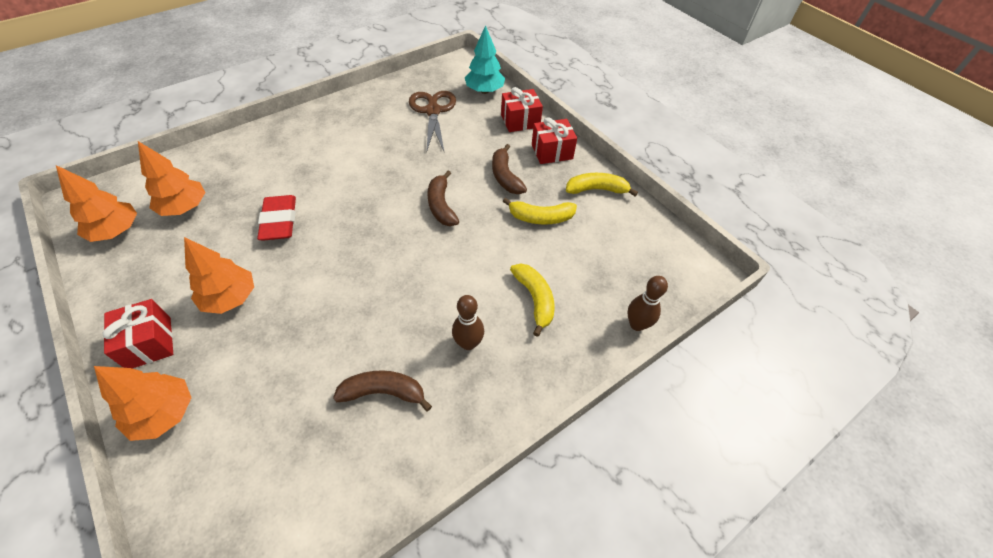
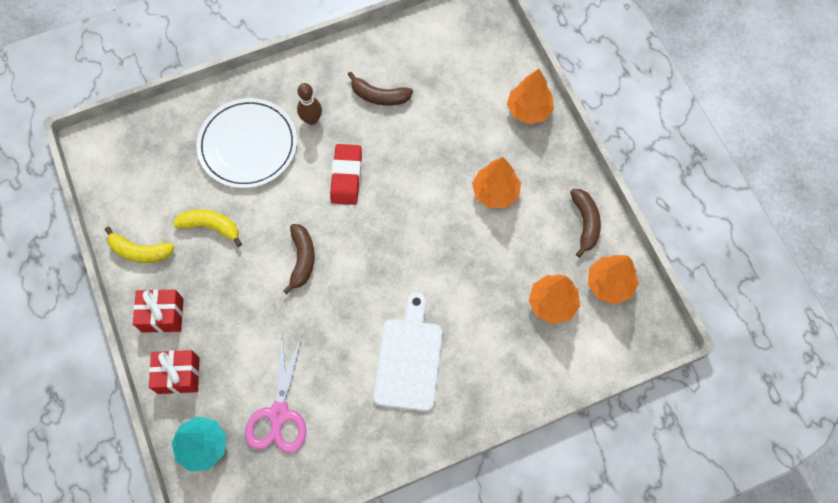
camera: 165 degrees left, 15 degrees up
(149, 343) = (551, 164): red gift -> none
(279, 221) = (459, 268): red eraser -> red eraser (346, 176)
(329, 153) = (409, 359): none -> white cutting board
(433, 111) = (279, 414): brown scissors -> pink scissors
(505, 177) = (227, 287): brown banana -> brown banana (585, 223)
(535, 299) = (248, 145): yellow banana -> white plate
(637, 324) = (177, 109): brown bowling pin -> none

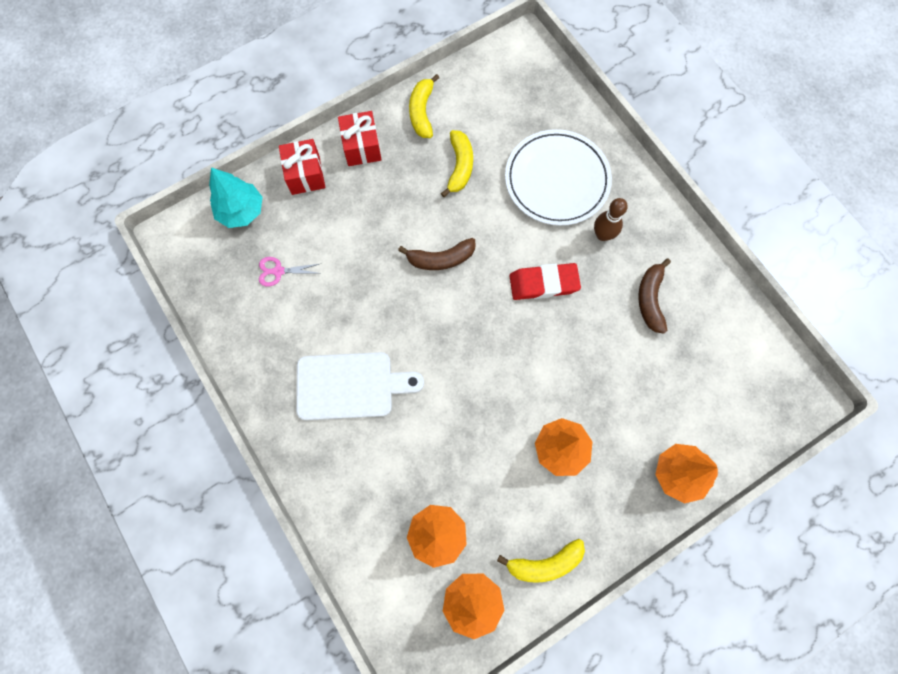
camera: 80 degrees right, 5 degrees up
(279, 414) = (278, 271): pink scissors -> pink scissors, size x0.53
(585, 223) = (545, 563): brown banana -> yellow banana

